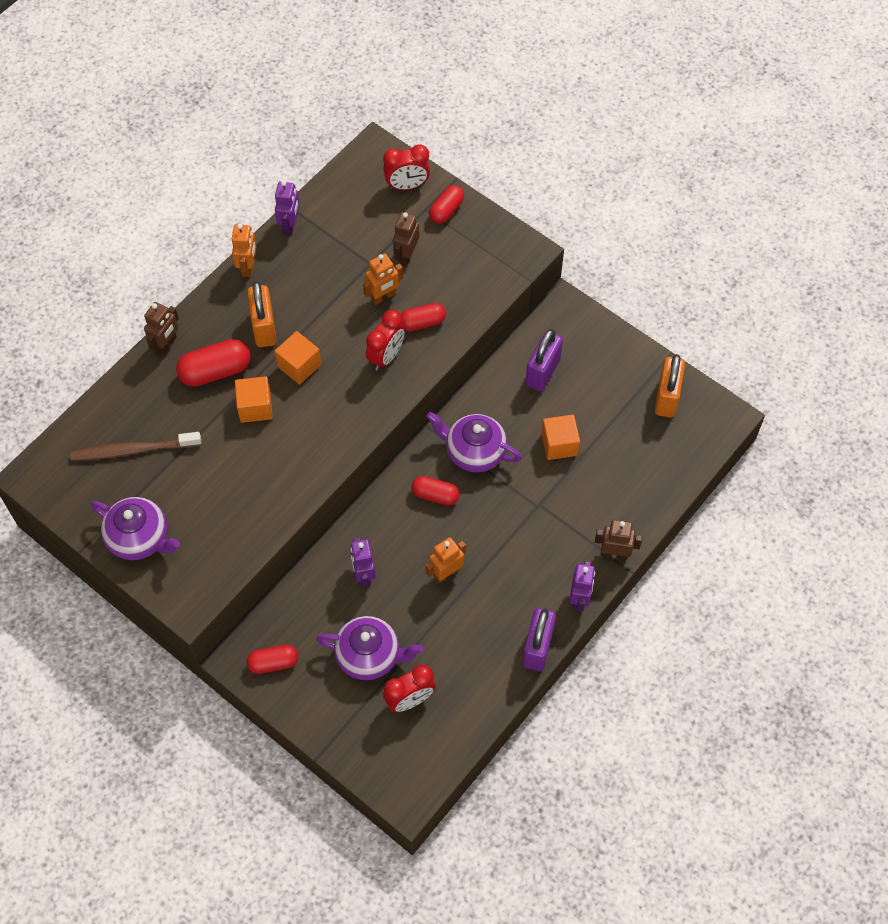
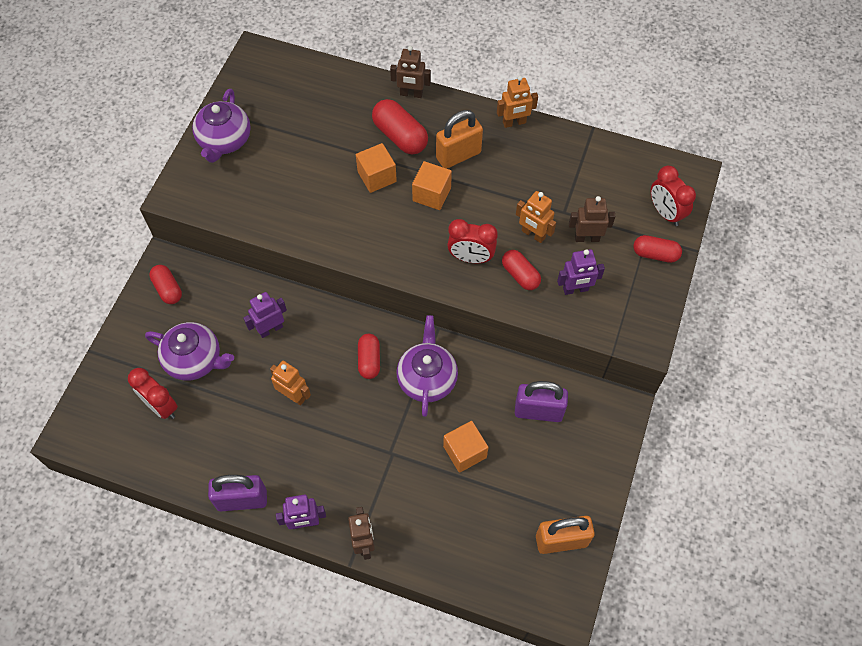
camera: 70 degrees right, 0 degrees up
(133, 450) = (303, 107): brown toothbrush -> none
(290, 225) = (573, 138): purple robot -> purple robot (575, 289)
(369, 655) = (195, 360): purple teapot -> purple teapot turned 60 degrees counterclockwise

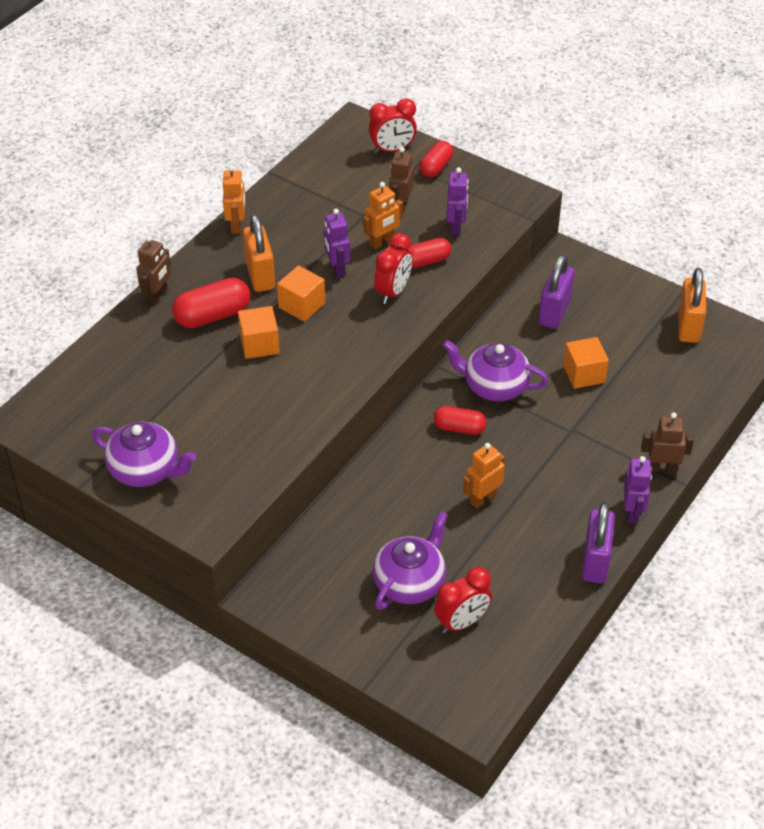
camera: 75 degrees left, 15 degrees down
(168, 289) = (303, 597): red capsule -> none
(270, 329) = (392, 506): purple robot -> purple robot (337, 268)

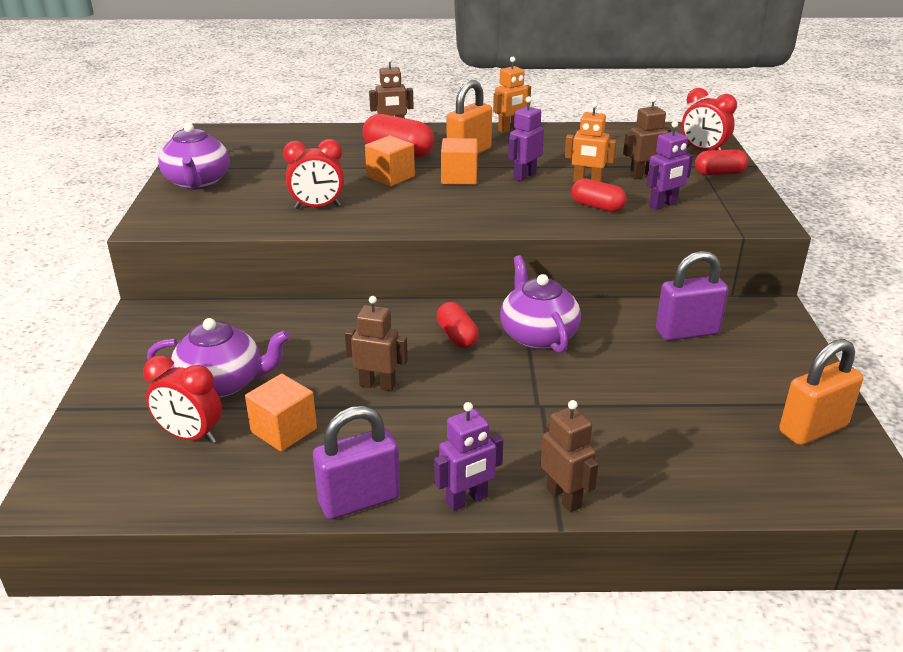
camera: 55 degrees right, 15 degrees down
(393, 292) = (534, 205): red clock -> red clock (317, 207)
(483, 498) = (377, 385): orange robot -> brown robot
(584, 374) = (630, 382): orange cube -> orange cube (284, 430)

